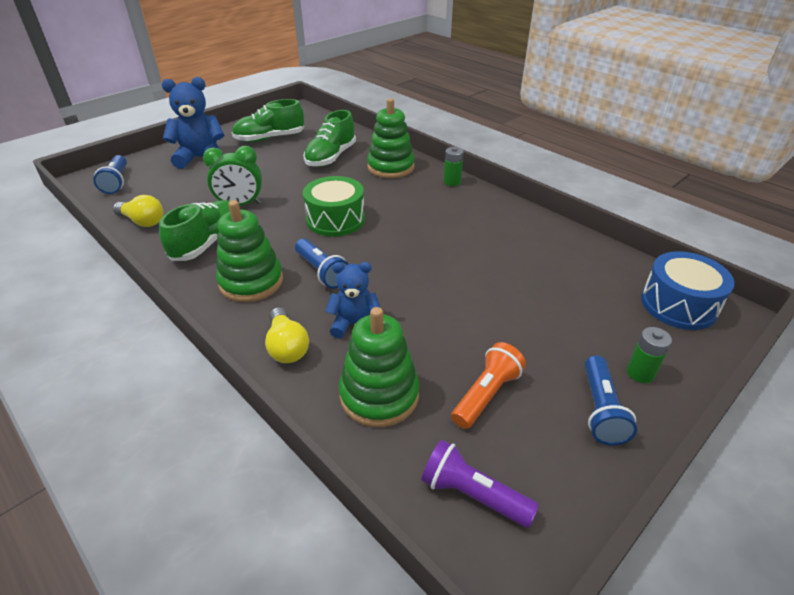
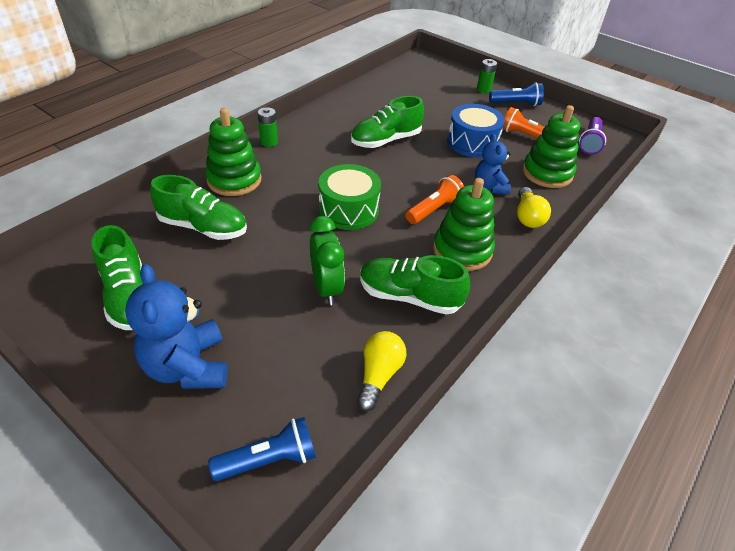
camera: 100 degrees left, 5 degrees up
(287, 347) = (527, 217): yellow light bulb -> yellow light bulb turned 120 degrees clockwise
(322, 272) = (434, 209): blue flashlight -> orange flashlight
(460, 252) = (386, 140): none -> green shoe
(678, 305) = (420, 70): blue drum -> blue drum (472, 143)

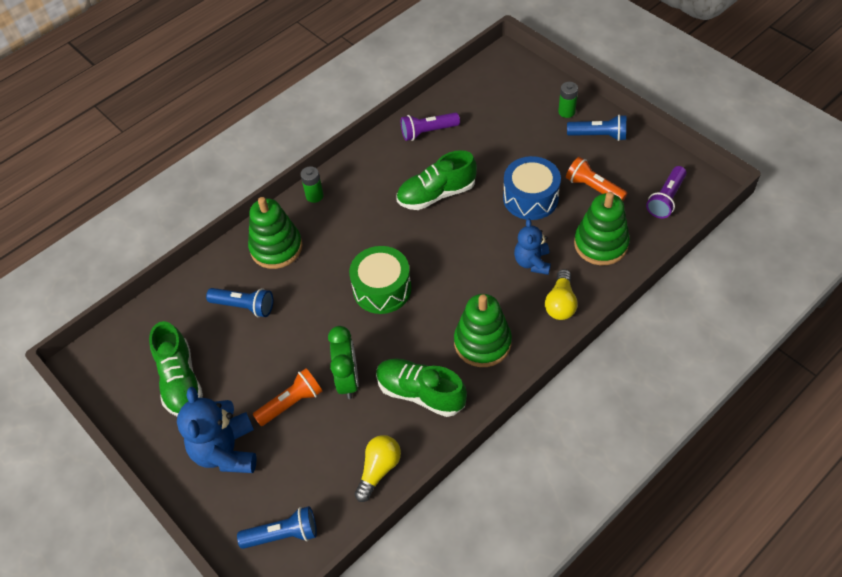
camera: 15 degrees right, 10 degrees up
(203, 227) = (244, 306): green shoe -> blue flashlight
(368, 101) = (428, 132): none -> purple flashlight
(434, 209) = (466, 291): orange flashlight -> orange flashlight (291, 403)

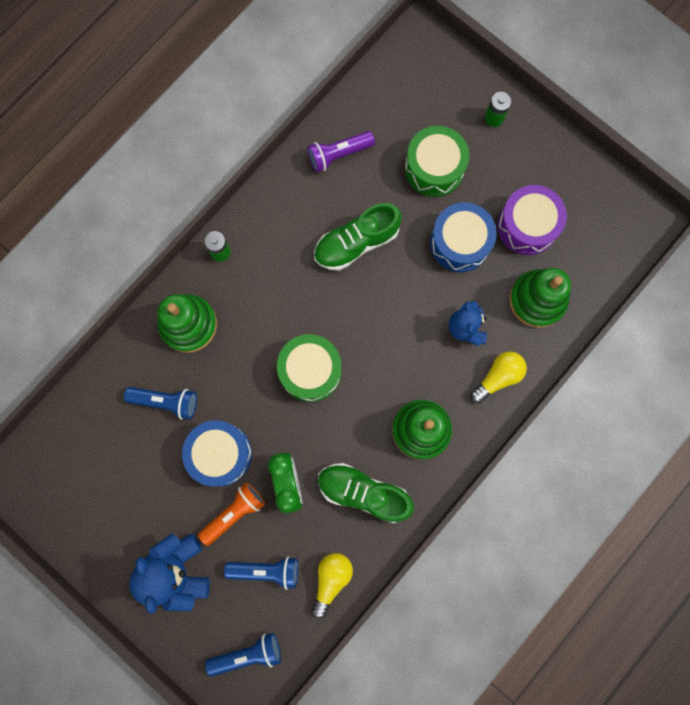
camera: 10 degrees left, 25 degrees up
(180, 380) = (115, 495): green shoe -> none
(286, 352) = (220, 454): none -> blue drum
(511, 144) = (434, 168): none -> green drum
(560, 303) = (498, 377): yellow light bulb -> yellow light bulb turned 135 degrees counterclockwise
(593, 188) = (527, 225): orange flashlight -> purple drum
(599, 135) = (531, 151): blue flashlight -> blue flashlight (266, 570)
(666, 199) = (605, 236): purple flashlight -> none

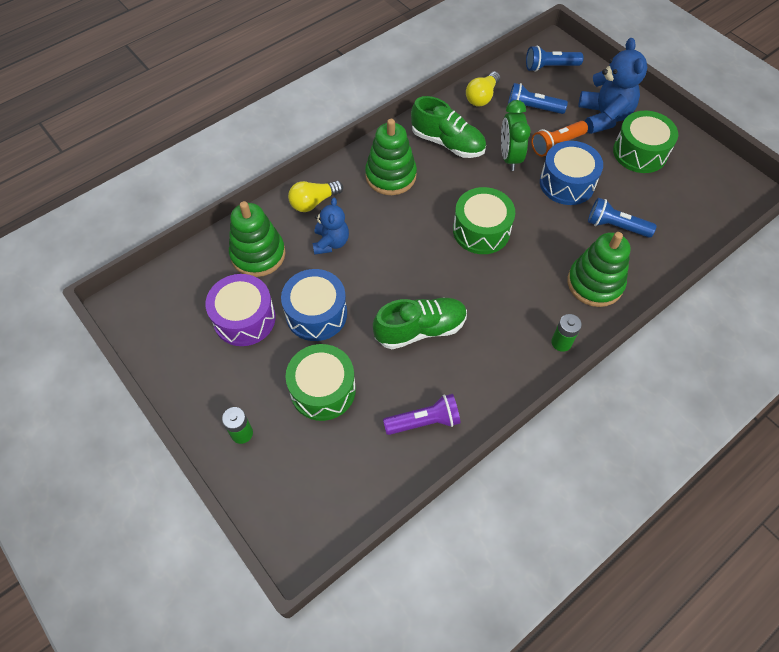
camera: 170 degrees left, 20 degrees down
(135, 517) = (640, 152): none -> green drum

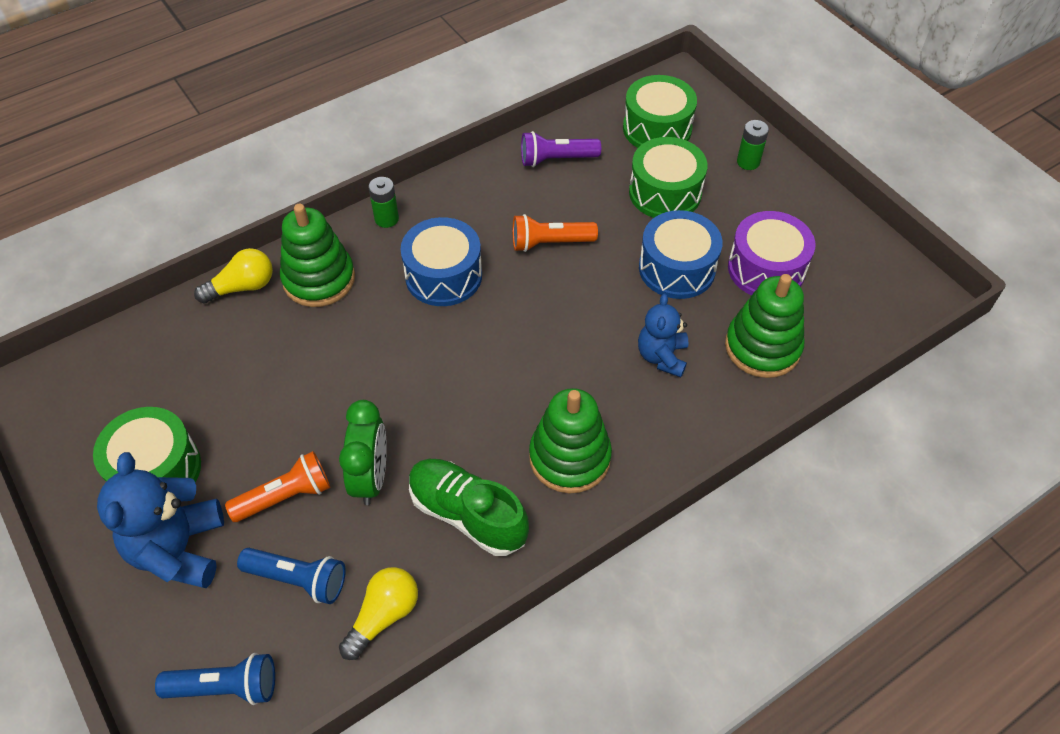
camera: 175 degrees left, 5 degrees down
(313, 202) = (690, 420): yellow light bulb -> yellow light bulb (242, 287)
(420, 329) = (550, 243): green shoe -> orange flashlight
(481, 230) = (447, 358): green drum -> green drum (657, 129)
(567, 183) = (297, 423): blue drum -> blue drum (443, 275)
(615, 226) = (256, 351): blue flashlight -> none

